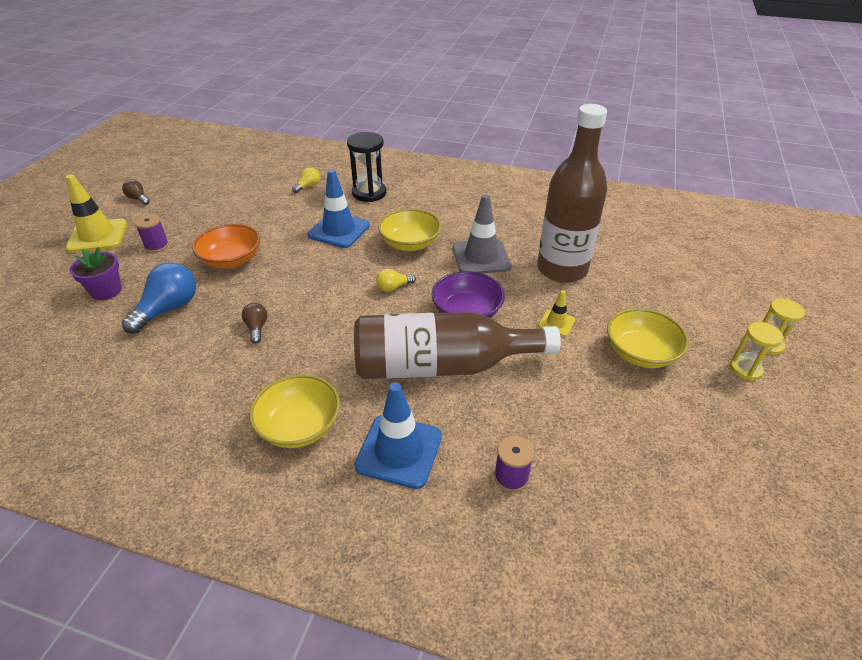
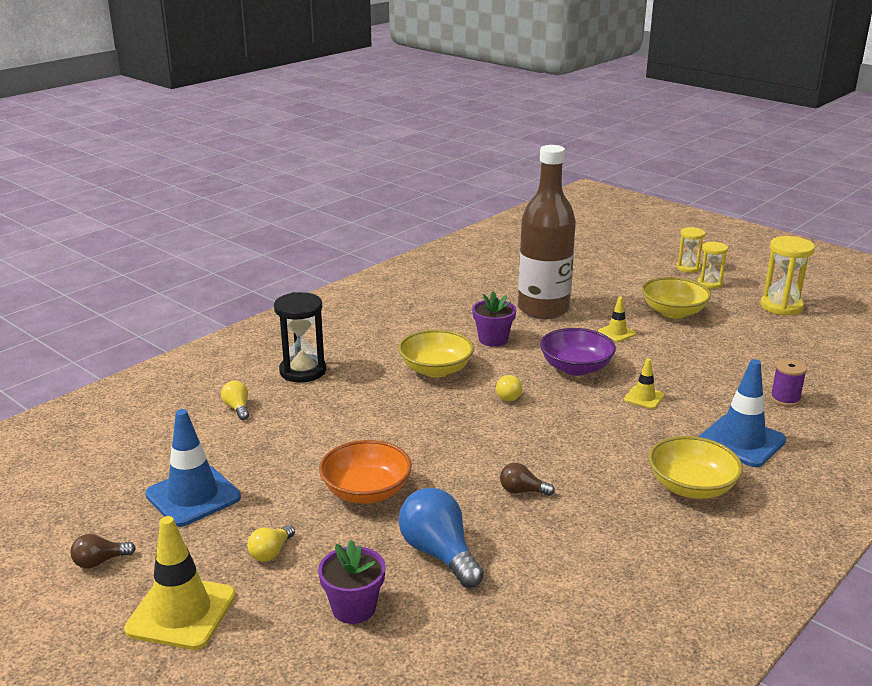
camera: 65 degrees left, 15 degrees down
(157, 246) = (271, 552): purple spool -> yellow light bulb
(339, 230) = (368, 406): blue traffic cone -> blue traffic cone (193, 496)
(441, 366) = (644, 397): brown bottle -> yellow traffic cone
(481, 257) = (493, 339): grey traffic cone -> purple flower pot
(752, 444) = (781, 306): none -> yellow hourglass

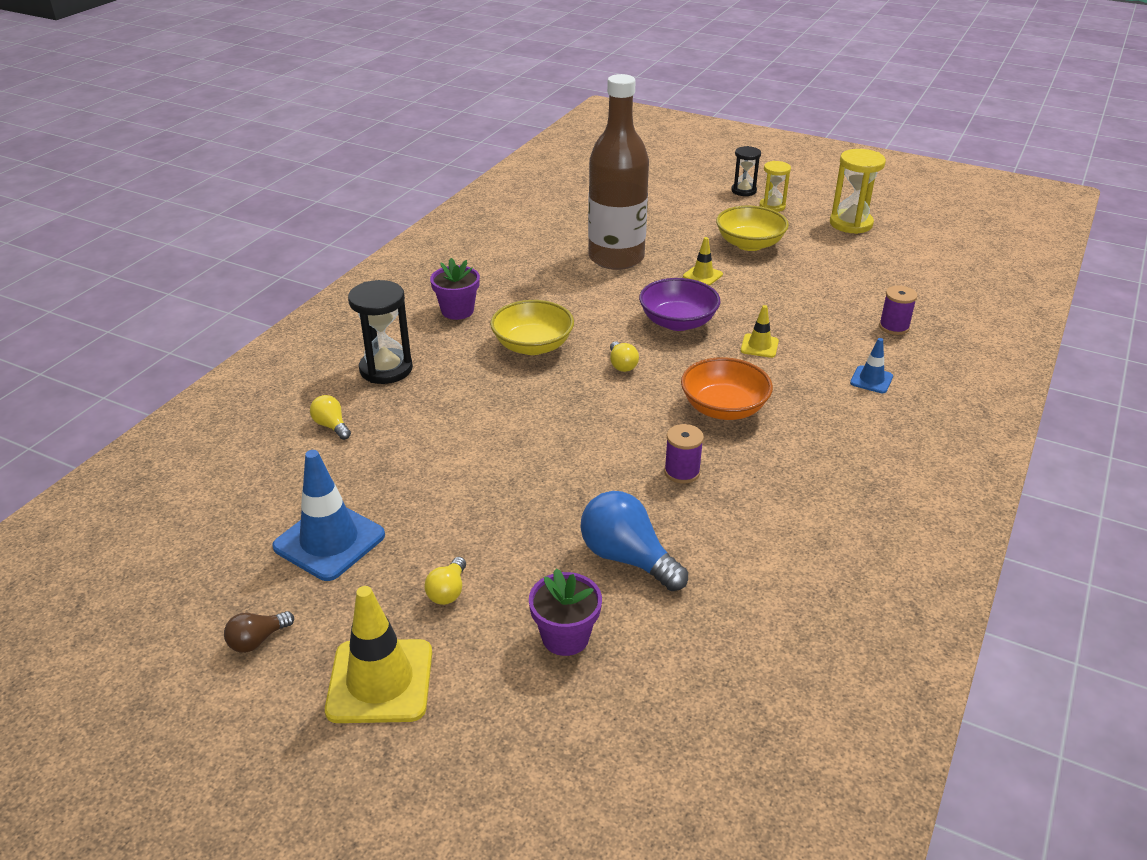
camera: 15 degrees left, 10 degrees up
(366, 491) = (520, 501): orange bowl -> orange bowl (723, 408)
(493, 339) = (578, 301): purple flower pot -> purple flower pot (457, 311)
(522, 491) = (682, 472): brown light bulb -> purple spool
(688, 268) = (743, 191): yellow hourglass -> black hourglass
(691, 487) = (844, 438): yellow bowl -> none
(741, 441) = (871, 380): blue traffic cone -> blue traffic cone, size x0.52

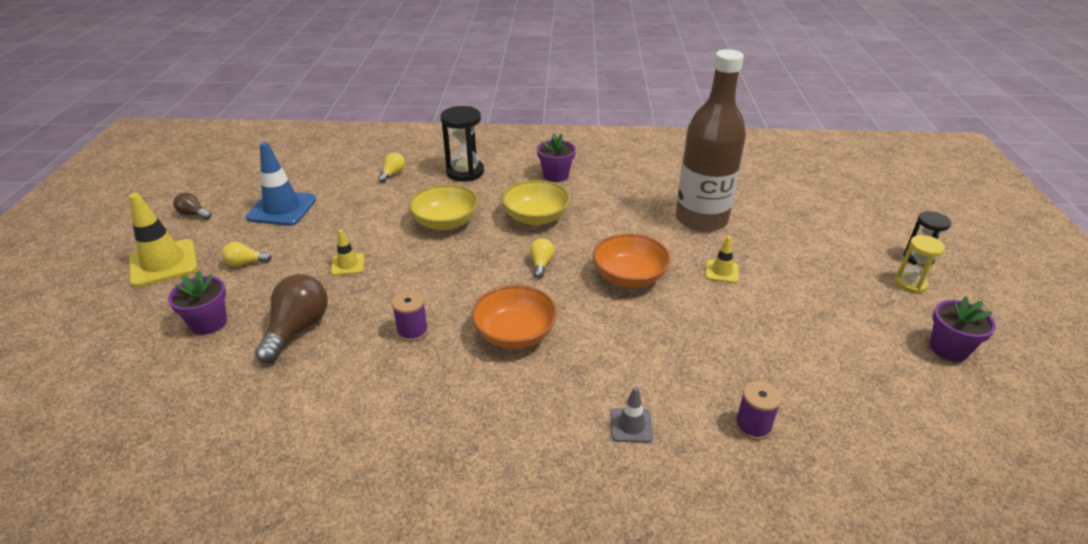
camera: 65 degrees right, 0 degrees up
(622, 365) = (541, 264): yellow light bulb -> yellow light bulb turned 135 degrees clockwise
(627, 558) = (297, 329): blue light bulb -> brown light bulb
(678, 322) = (629, 276): purple bowl -> orange bowl
(749, 244) = (813, 286): yellow bowl -> yellow bowl (445, 222)
(759, 346) = (631, 333): yellow traffic cone -> yellow traffic cone (348, 264)
(851, 224) = (949, 349): yellow hourglass -> purple flower pot
(871, 380) = (631, 425): blue traffic cone -> grey traffic cone

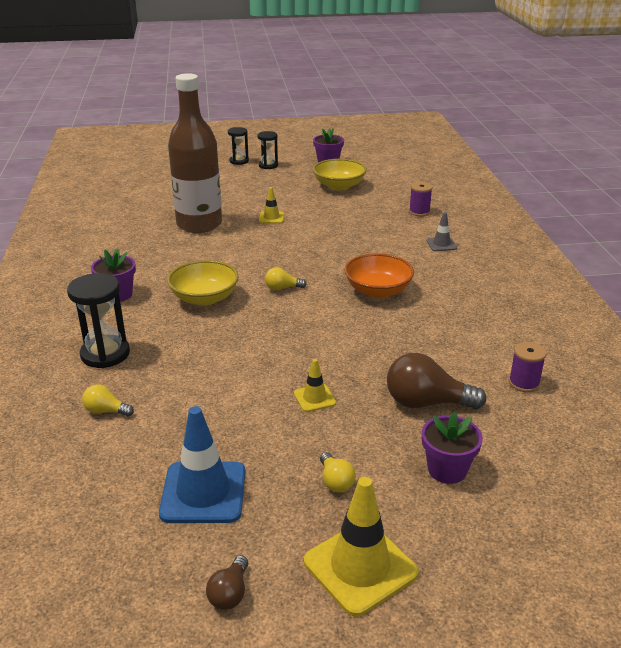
camera: 100 degrees left, 5 degrees down
(412, 331) = (397, 337): purple spool -> purple spool (524, 383)
(445, 222) = (220, 349): yellow bowl -> yellow bowl (339, 186)
(629, 276) = (288, 250): orange bowl -> none
(910, 283) = (268, 165): yellow hourglass -> black hourglass

